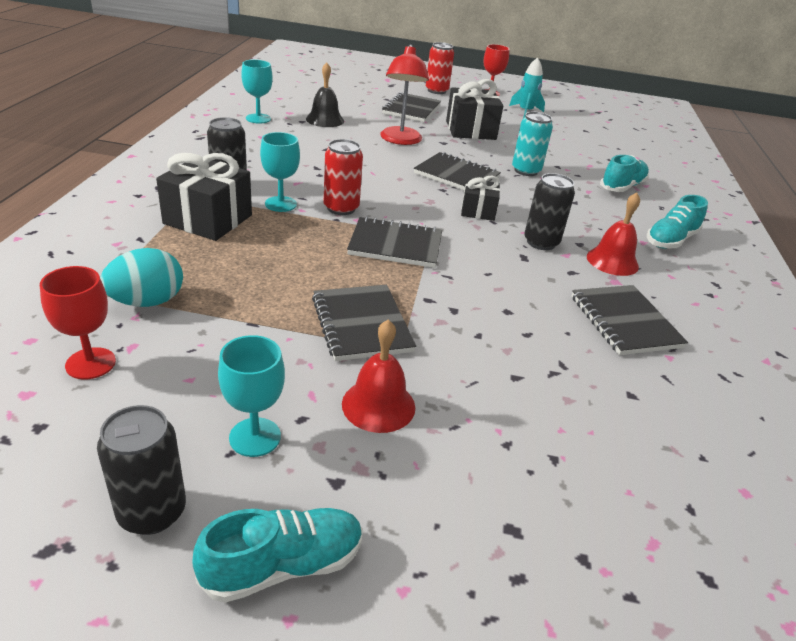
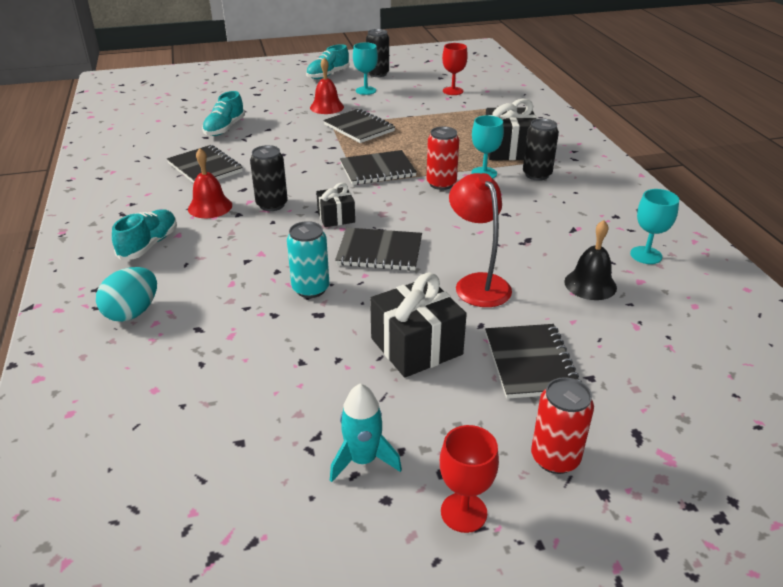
camera: 160 degrees right, 0 degrees up
(147, 302) = (468, 110): turquoise egg -> turquoise egg (132, 312)
(622, 187) = (189, 306): turquoise shoe -> turquoise shoe (224, 128)

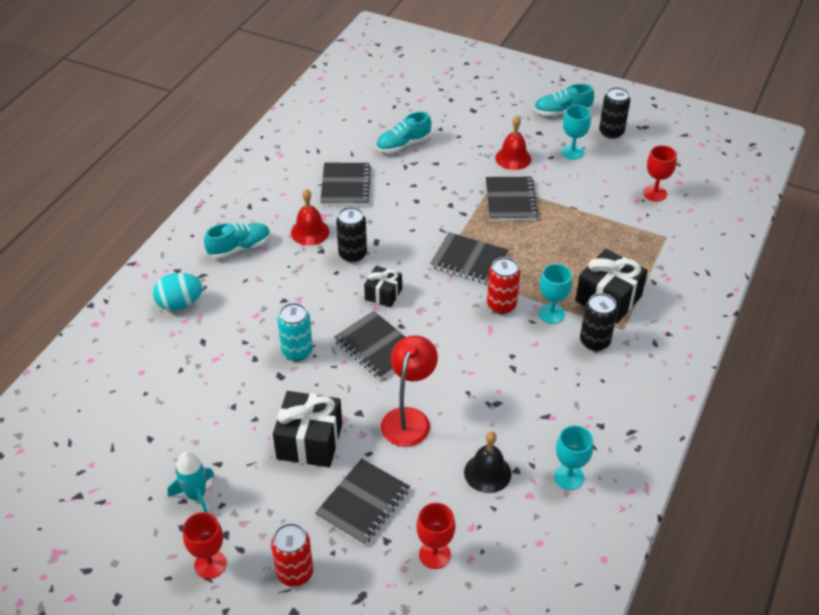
camera: 40 degrees right, 10 degrees up
(641, 362) = (434, 554): none -> red goblet

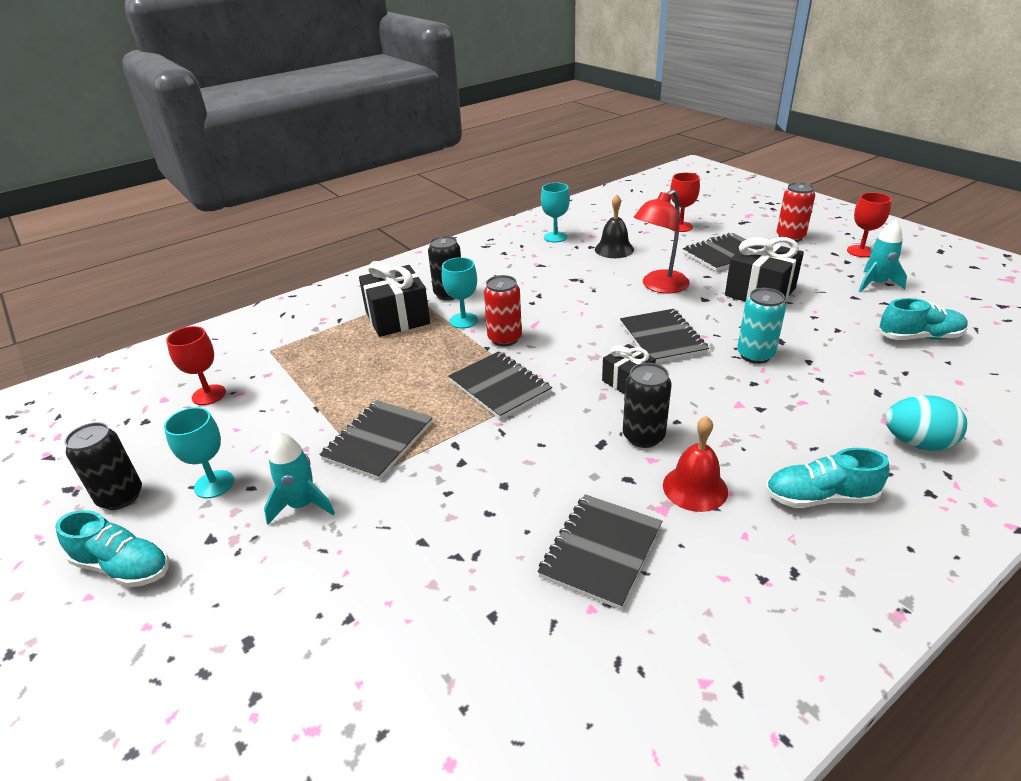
camera: 150 degrees left, 10 degrees down
(403, 145) = (444, 605): turquoise shoe -> turquoise shoe (919, 337)
(513, 158) = (302, 505): red bell -> turquoise rocket

